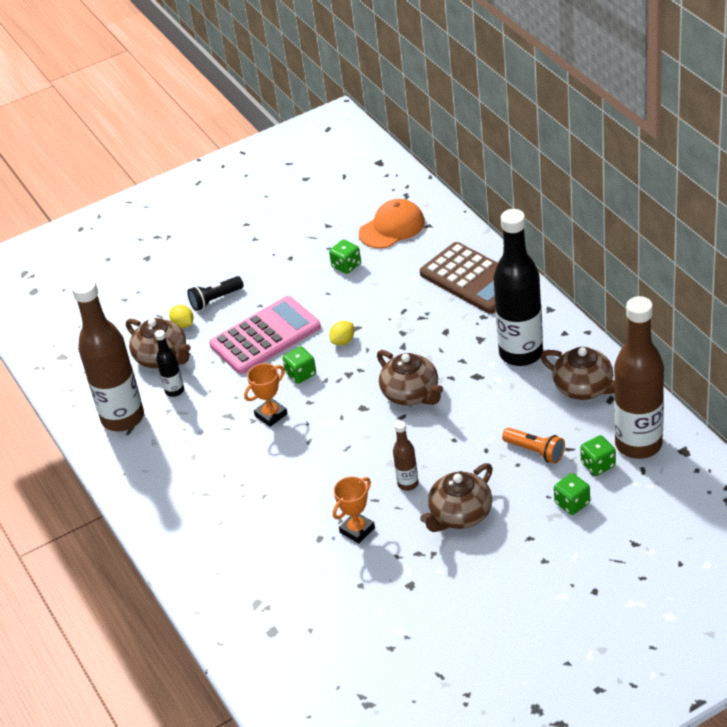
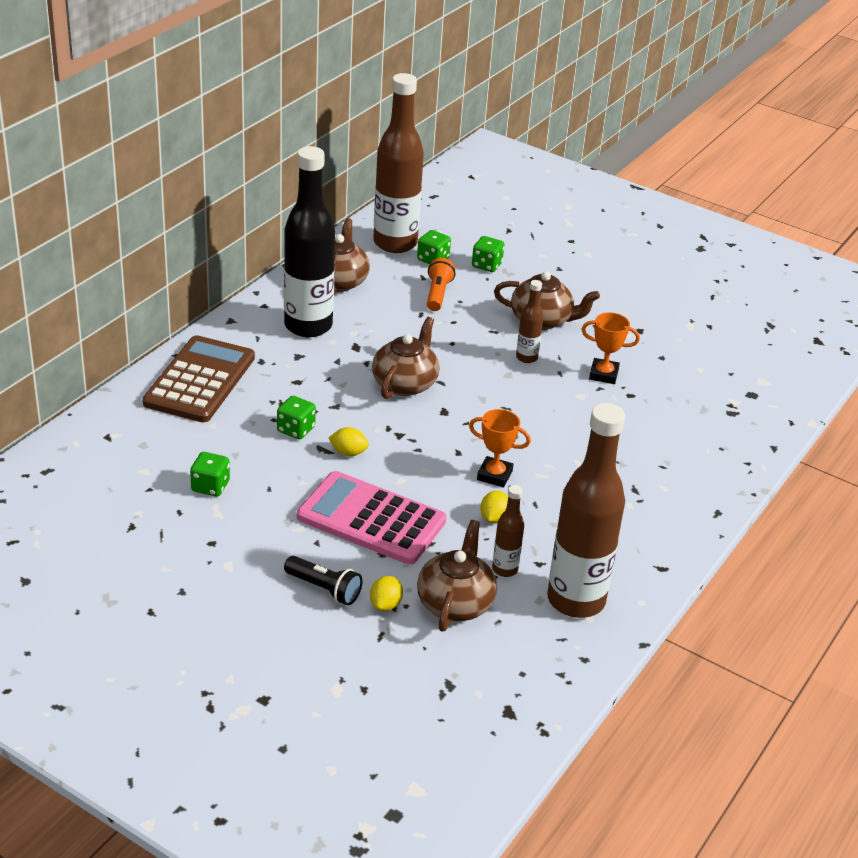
camera: 125 degrees left, 5 degrees down
(174, 391) = (505, 569): black bottle -> brown bottle
(227, 400) = (494, 518): none -> yellow lemon
(301, 374) = (419, 471): green dice -> green dice (296, 429)
(392, 227) = (120, 466): orange cap -> none

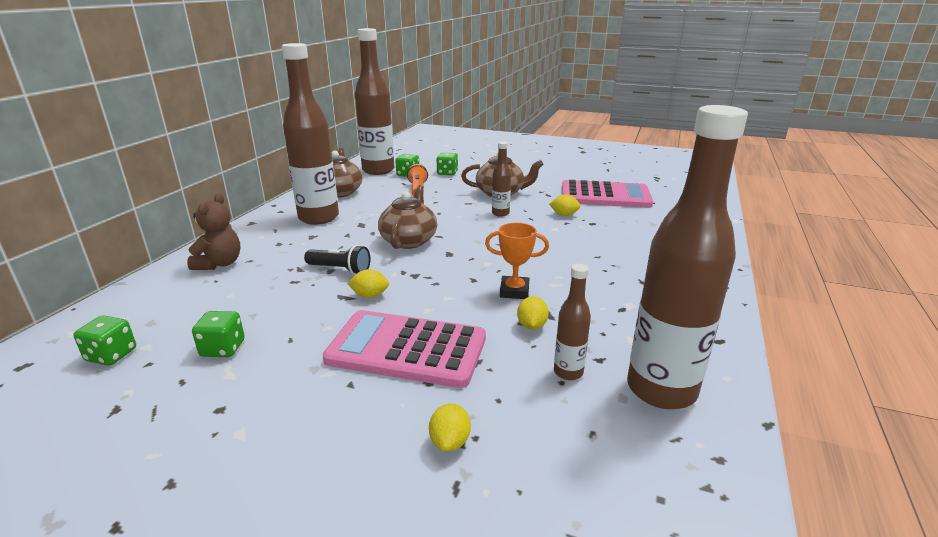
camera: 10 degrees left, 10 degrees down
(200, 380) = (220, 264): brown calculator -> brown teddy bear
(296, 429) = (315, 286): green dice -> green dice (111, 355)
(308, 326) = (318, 218): black bottle -> brown bottle
(324, 589) = (368, 438): black flashlight -> black flashlight (340, 269)
(455, 602) = (532, 421): brown teapot -> none
(603, 374) = (564, 215): orange trophy -> yellow lemon
(675, 349) = (605, 196): none -> pink calculator

